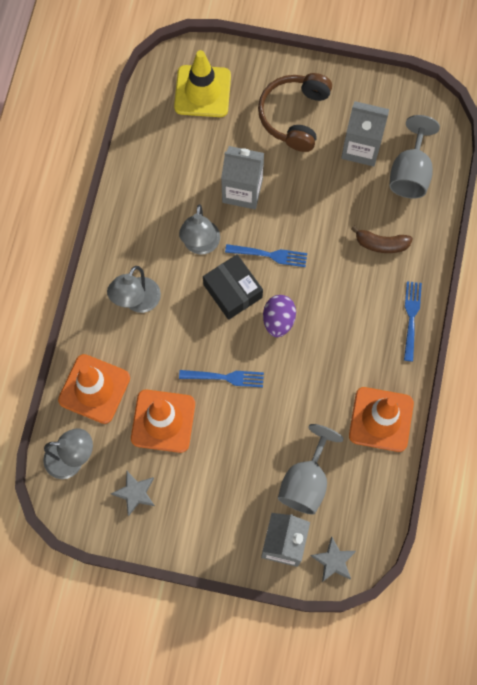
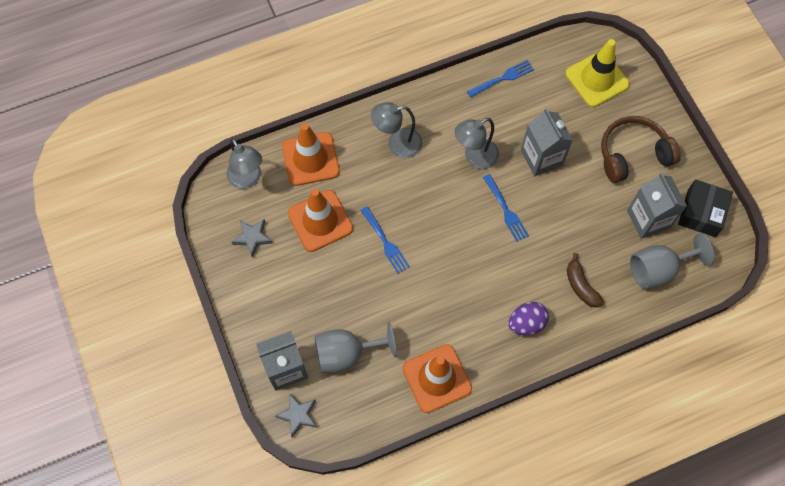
camera: 55 degrees right, 5 degrees down
(232, 291) = (456, 203): black box -> black box (701, 213)
(278, 320) = (459, 250): purple egg -> purple egg (526, 323)
(411, 318) = (538, 348): blue fork -> blue fork (502, 79)

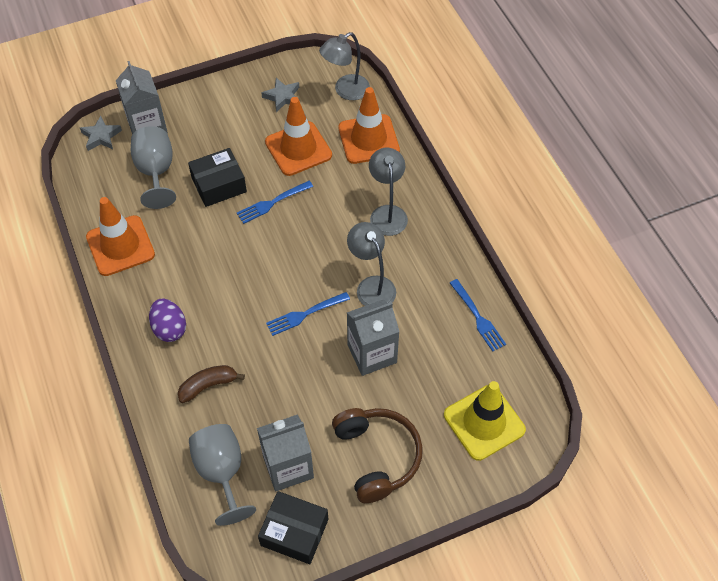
camera: 90 degrees right, 10 degrees down
(363, 292) = (219, 185): none -> black box

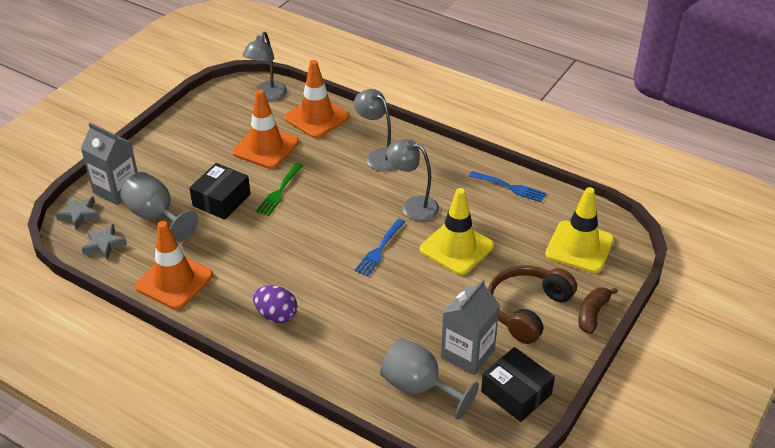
camera: 35 degrees left, 15 degrees down
(208, 385) = (348, 336): brown banana -> brown banana (592, 314)
(273, 202) = (279, 191): blue fork -> green fork
(282, 97) = (218, 120): grey star -> grey star (104, 245)
(294, 532) = (516, 393): black box -> black box turned 60 degrees clockwise
(372, 353) = (456, 248): grey carton -> yellow traffic cone
(377, 456) = (527, 309): brown headphones -> brown headphones turned 90 degrees counterclockwise

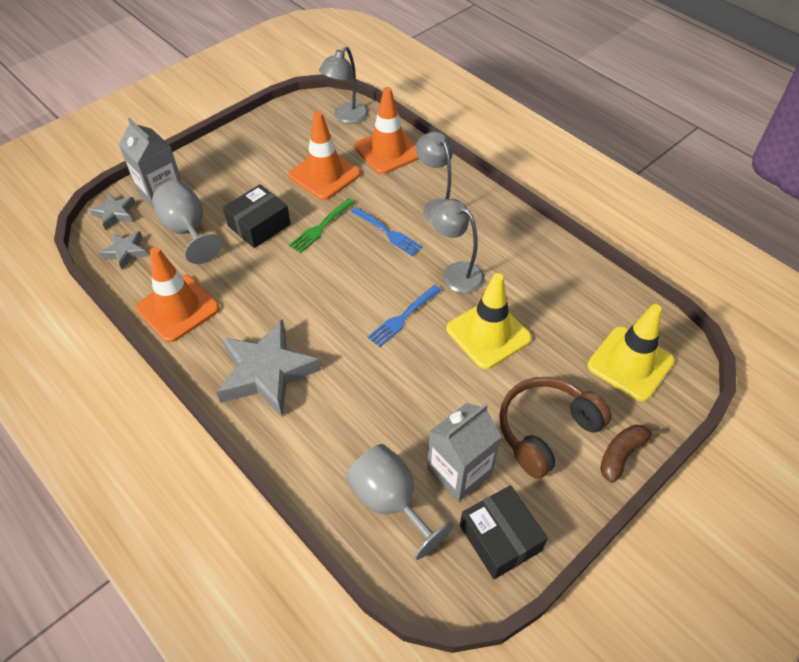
camera: 15 degrees right, 10 degrees up
(276, 315) = (266, 373): purple egg -> grey star
(509, 187) = (570, 271): blue fork -> blue fork (387, 232)

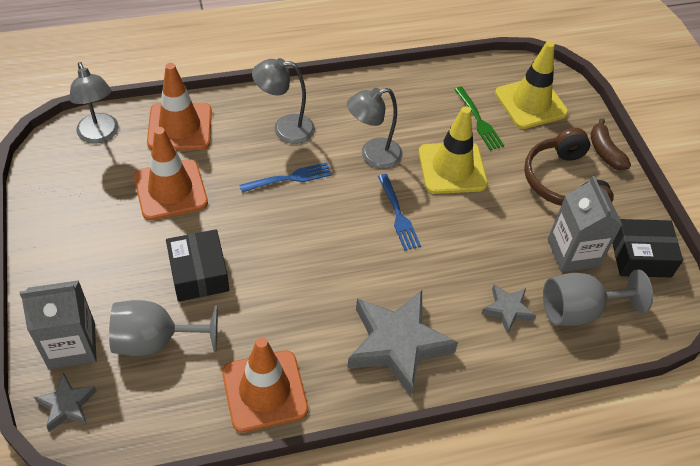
camera: 65 degrees left, 0 degrees up
(125, 252) = (141, 414): grey star -> grey star (507, 310)
(321, 226) = (242, 224): green fork -> green fork (478, 120)

